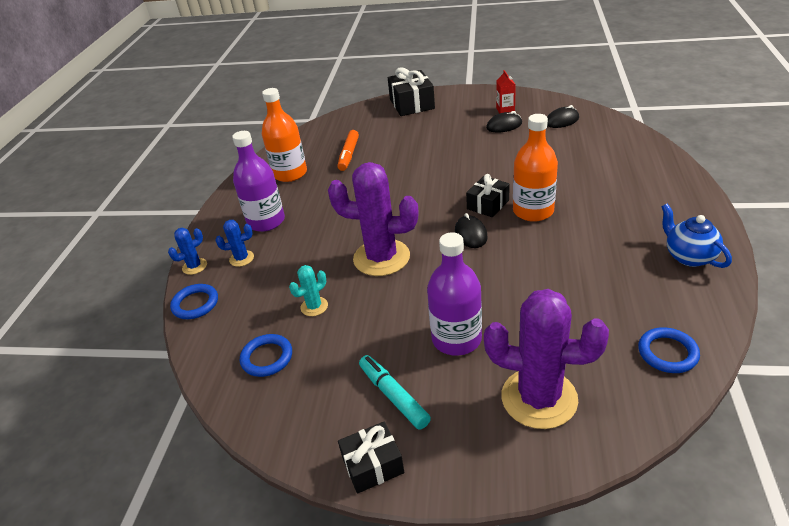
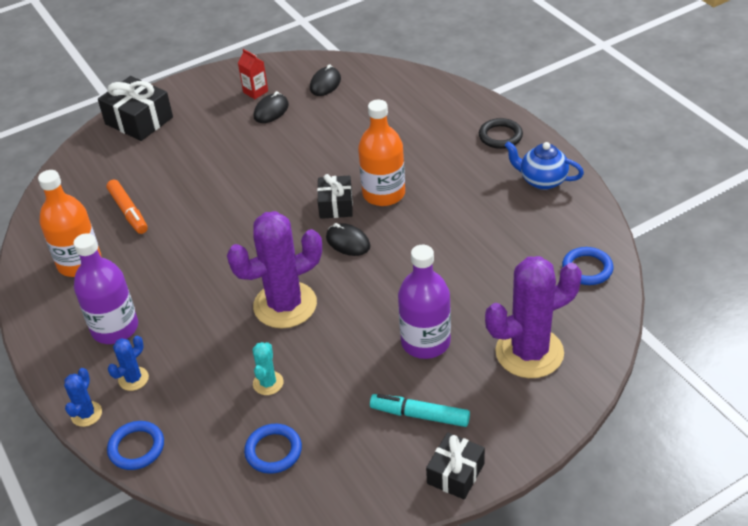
camera: 40 degrees left, 5 degrees up
(679, 206) = (500, 136): none -> black ring

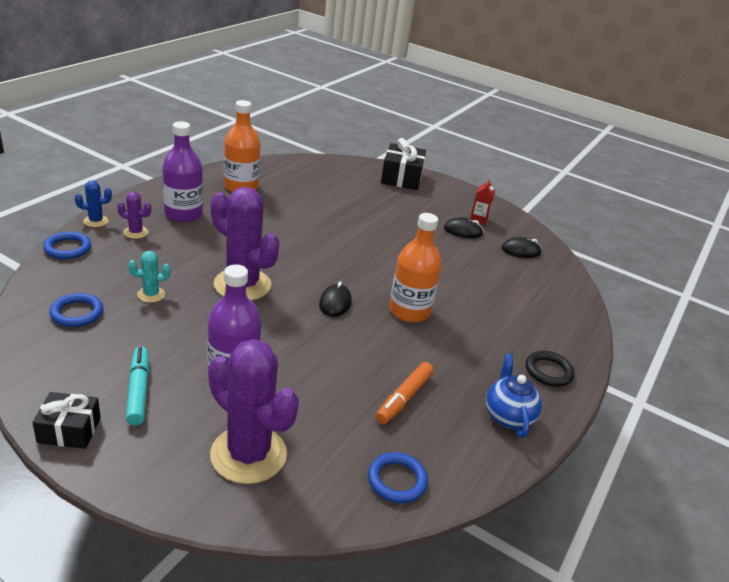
camera: 55 degrees right, 10 degrees down
(128, 212) = (303, 194): orange marker -> orange marker (404, 398)
(133, 379) = (136, 232): blue cactus -> purple cactus
(336, 205) = (376, 287): black gift -> none

